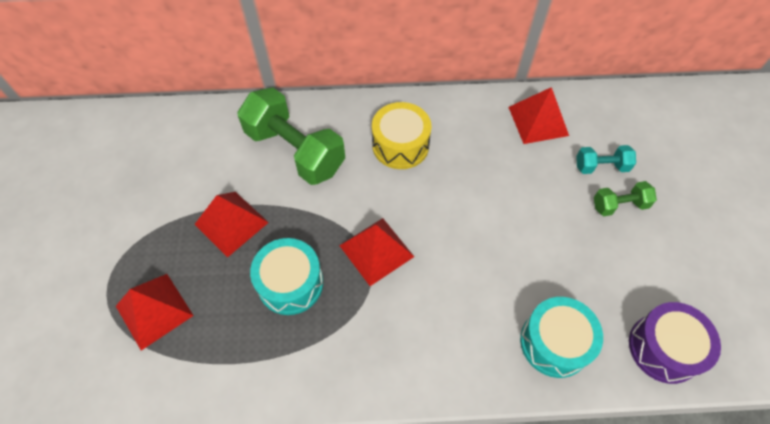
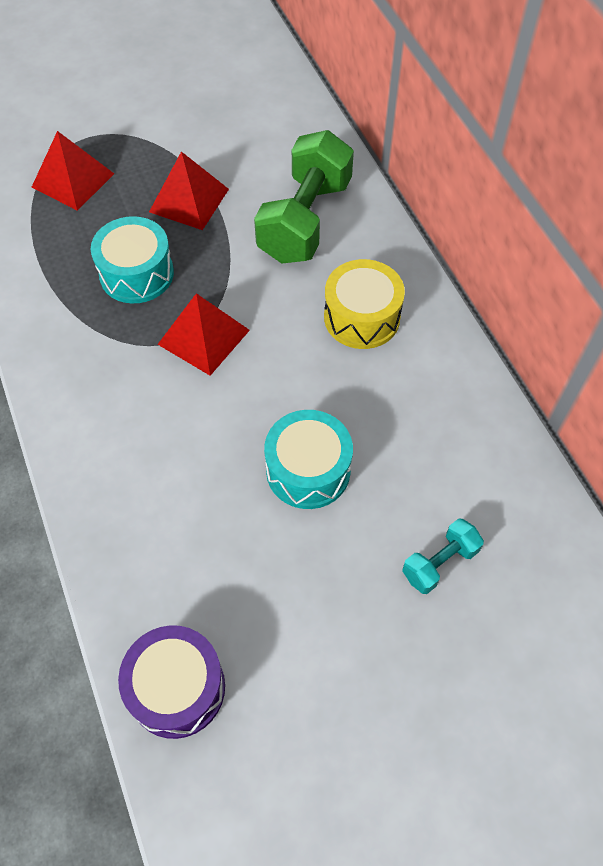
camera: 70 degrees right, 0 degrees up
(538, 121) = (482, 464): red pyramid -> none
(554, 342) = (145, 551): turquoise drum -> turquoise drum (308, 470)
(601, 167) = (439, 563): turquoise dumbbell -> turquoise dumbbell turned 75 degrees clockwise
(619, 205) = (382, 598): green dumbbell -> none

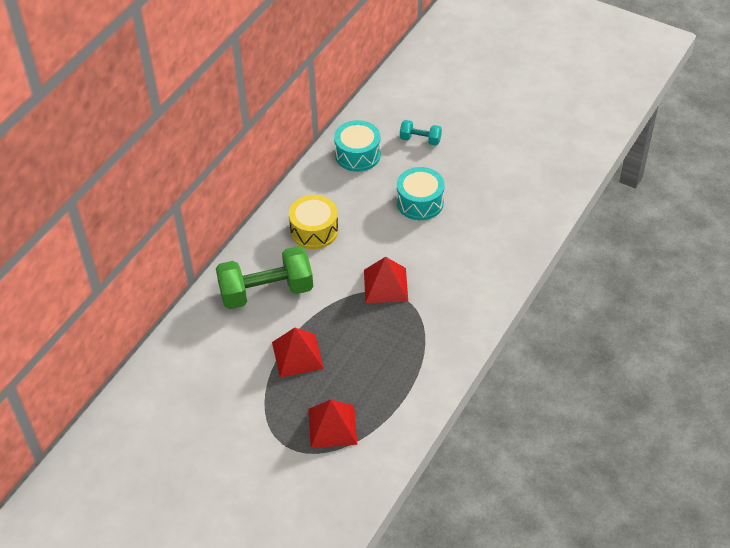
camera: 125 degrees left, 10 degrees down
(136, 274) = (372, 342): turquoise drum -> turquoise drum (357, 155)
(177, 688) = (553, 187): purple drum -> none

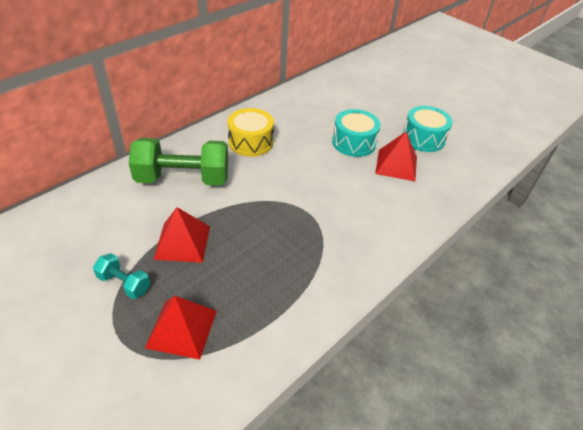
camera: 10 degrees right, 5 degrees down
(357, 155) = (311, 99): turquoise drum -> turquoise drum (423, 138)
(385, 285) = (298, 200): red pyramid -> red pyramid (396, 165)
(420, 139) = (368, 100): turquoise dumbbell -> turquoise dumbbell (124, 283)

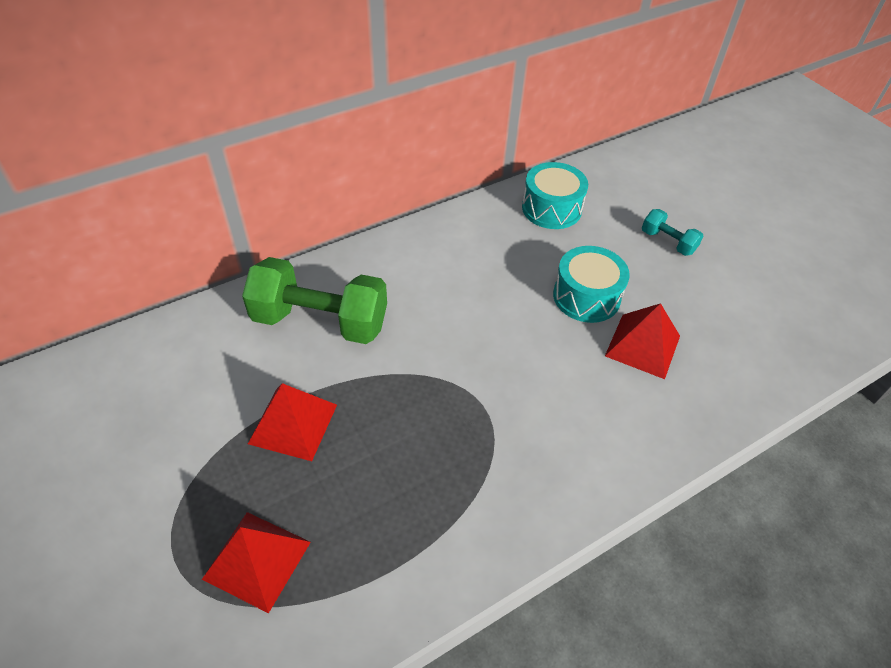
camera: 15 degrees right, 5 degrees up
(124, 283) = (200, 474): turquoise dumbbell -> turquoise dumbbell (668, 242)
(250, 142) = (431, 274): yellow drum -> none
(423, 138) = (701, 304): turquoise drum -> turquoise drum (551, 208)

